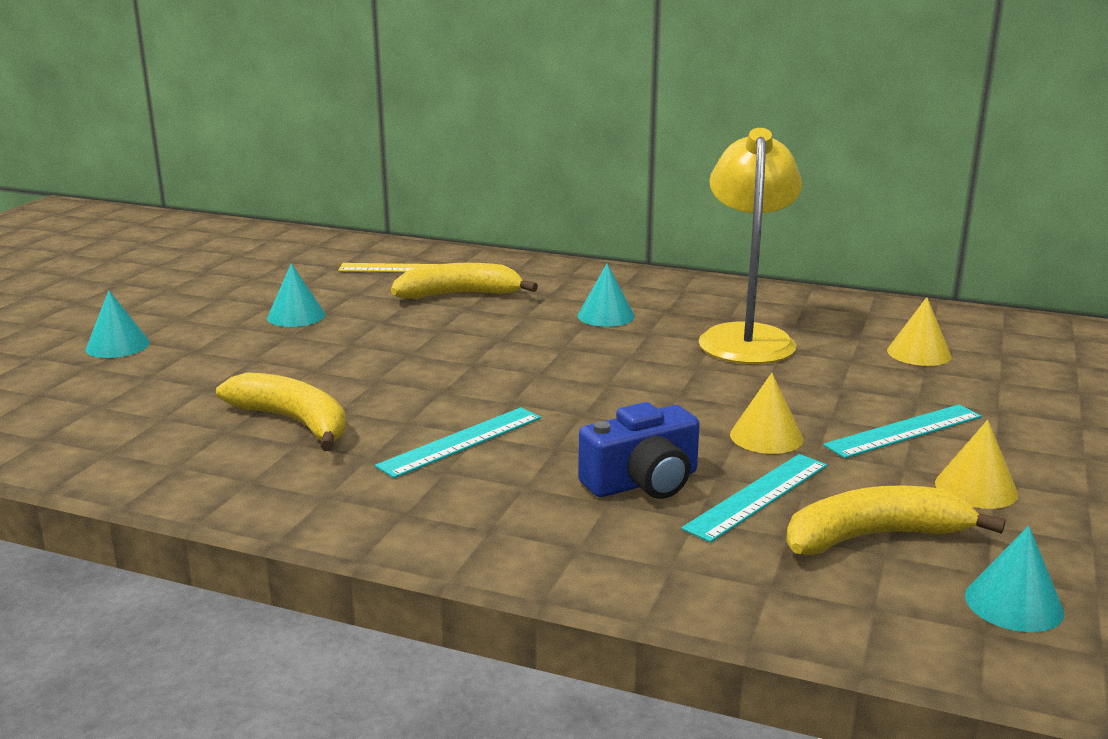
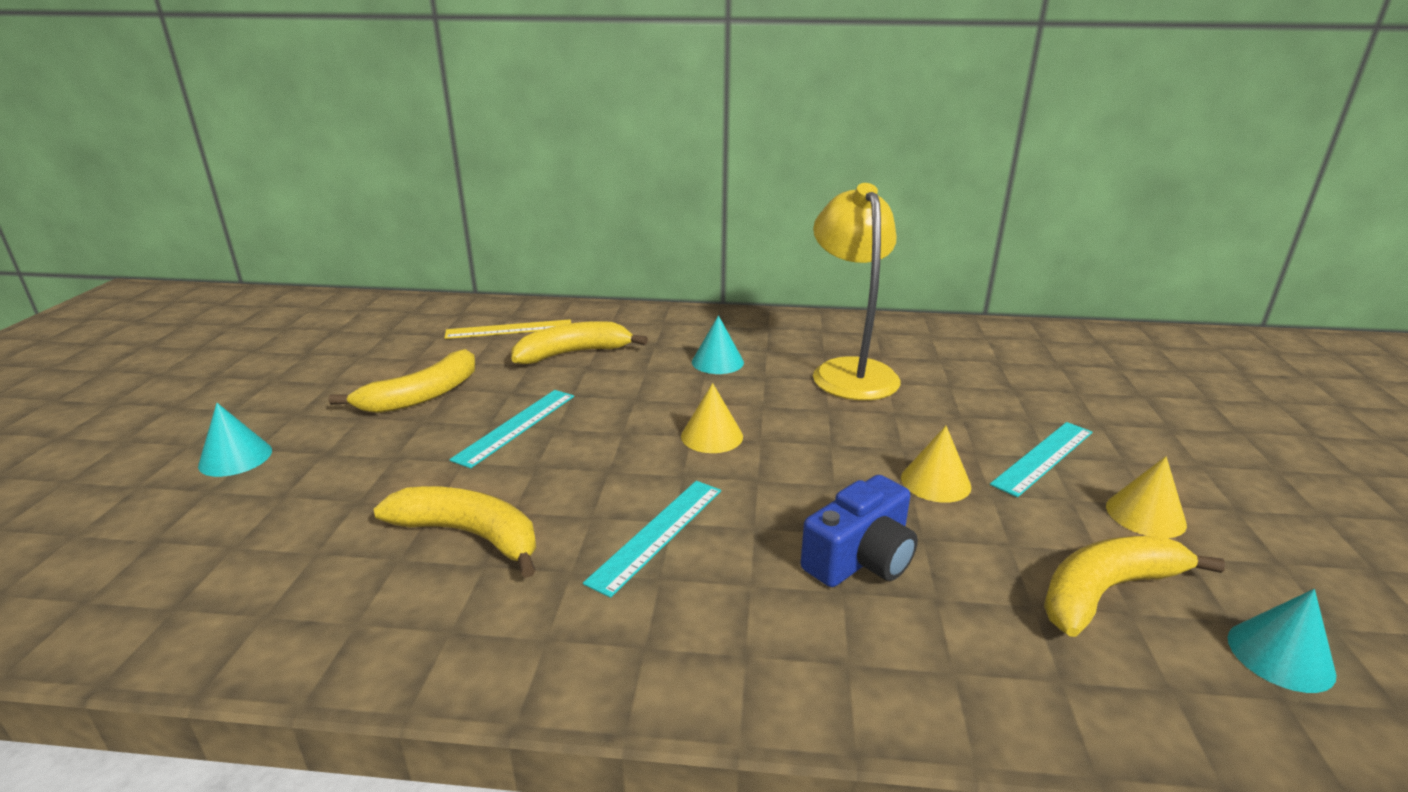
camera: 15 degrees left, 5 degrees up
(296, 316) = (421, 396): turquoise cone -> yellow banana
(757, 496) = (973, 558): turquoise ruler -> turquoise ruler (516, 426)
(919, 353) = (997, 371): yellow cone -> yellow cone (712, 436)

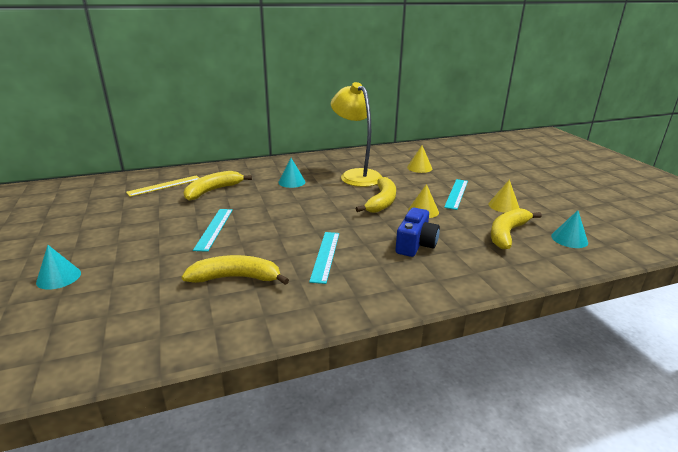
camera: 25 degrees left, 0 degrees up
(421, 396) = (145, 226): yellow banana -> yellow banana (382, 202)
(712, 436) = (316, 213): yellow cone -> yellow cone (419, 168)

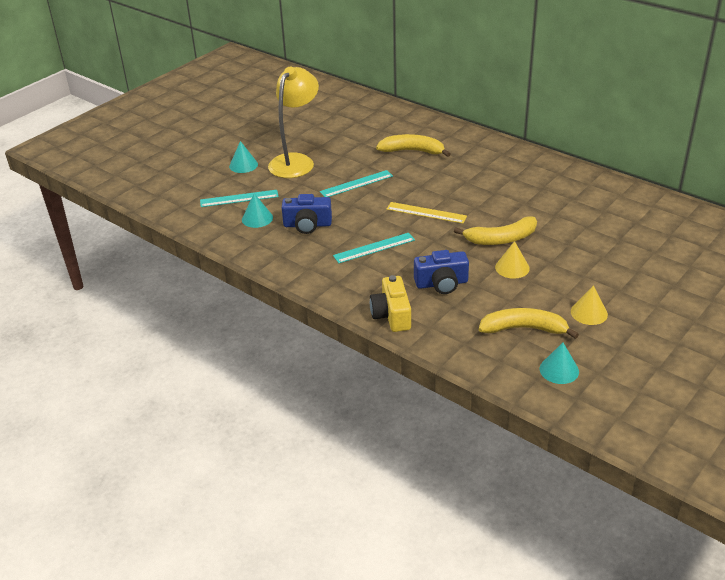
camera: 60 degrees right, 10 degrees up
(164, 185) = (393, 127): yellow ruler -> yellow ruler (426, 213)
(236, 278) = (307, 225): yellow banana -> blue camera
(292, 182) = (479, 177): turquoise cone -> turquoise cone (257, 218)
(356, 175) = (542, 203): yellow lamp -> yellow lamp (296, 161)
(419, 168) = (619, 232): yellow cone -> none
(441, 285) = (392, 315): none -> yellow camera
(456, 193) = (580, 275): turquoise ruler -> turquoise ruler (239, 198)

